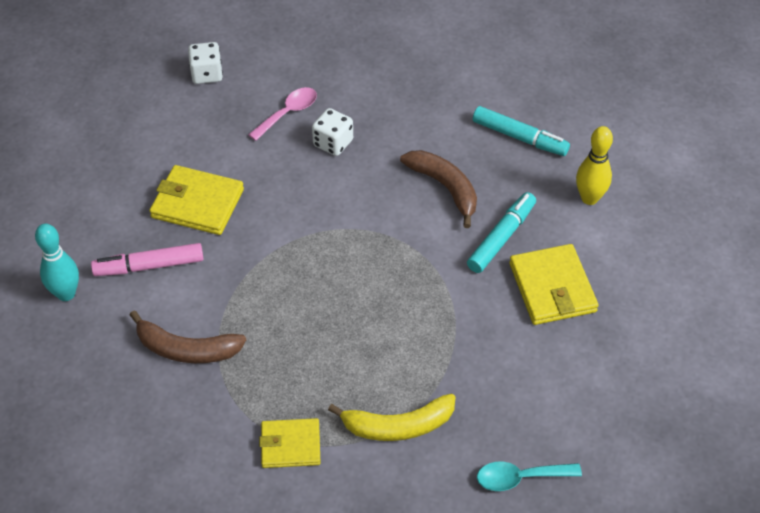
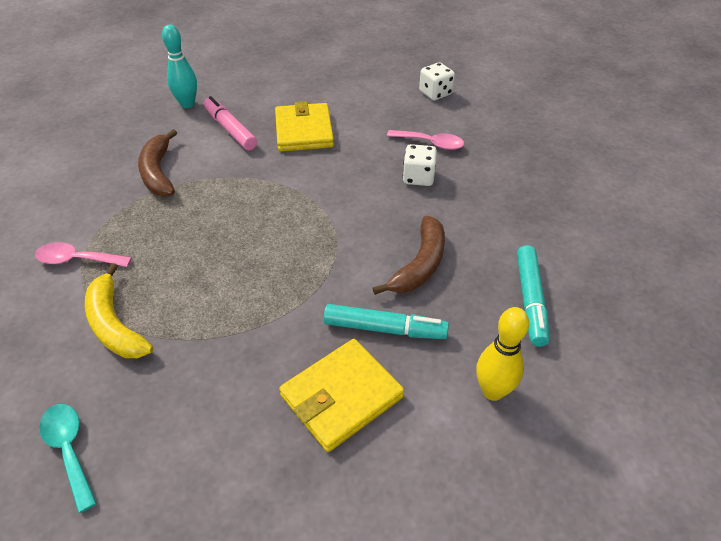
camera: 65 degrees right, 5 degrees down
(290, 445) = (77, 260): yellow wallet -> pink spoon

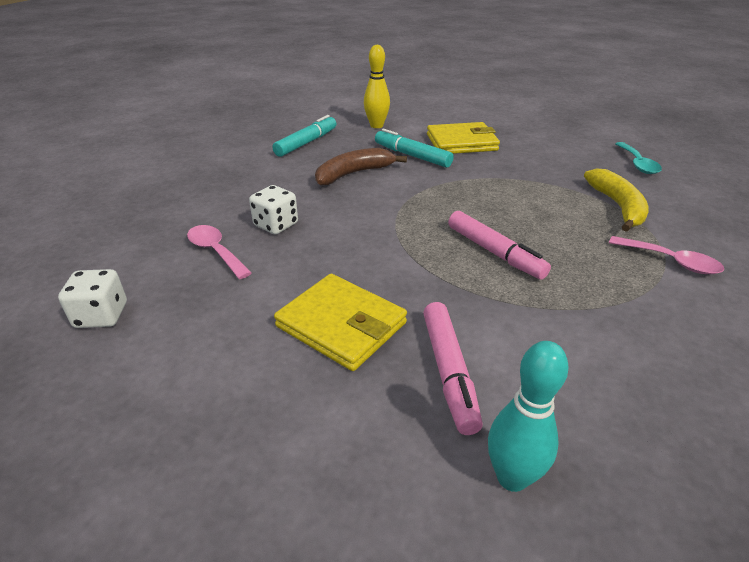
camera: 150 degrees left, 10 degrees down
(158, 172) = (579, 334): brown banana -> none
(230, 215) = (494, 252): none -> pink marker
(304, 131) = (341, 325): yellow wallet -> yellow wallet turned 75 degrees counterclockwise

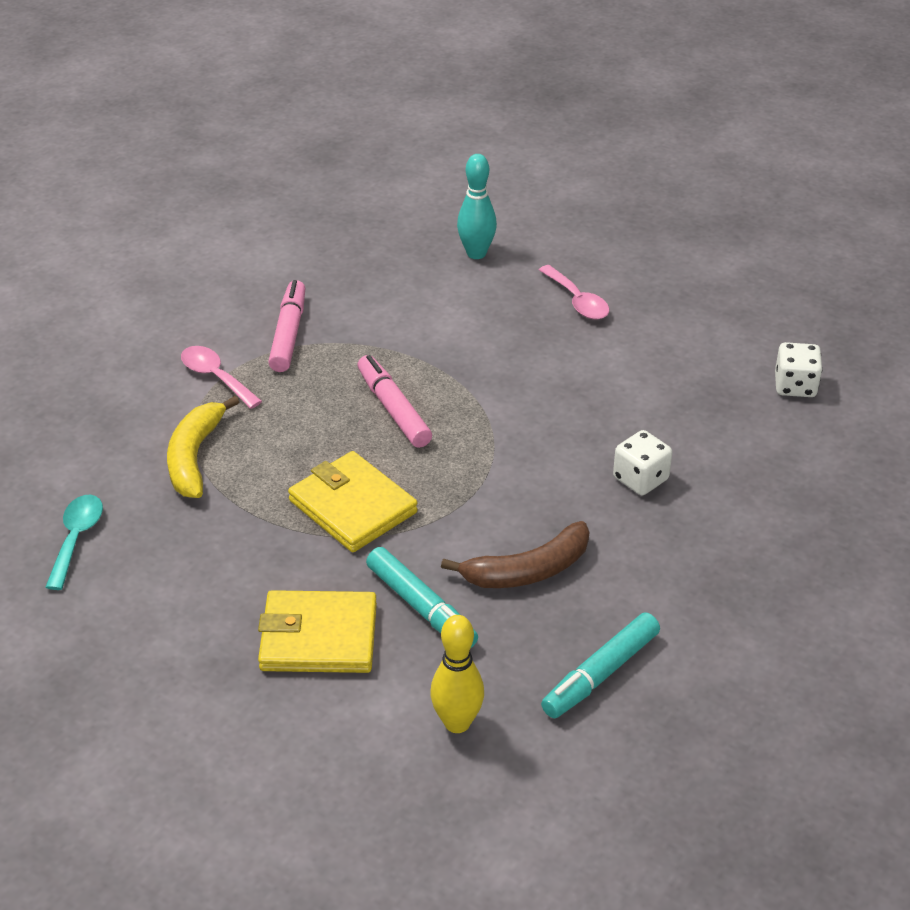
camera: 170 degrees left, 5 degrees up
(215, 251) = (706, 447): pink spoon -> pink spoon (577, 301)
(341, 325) = (572, 353): yellow wallet -> yellow wallet (353, 506)
(449, 372) = (491, 309): pink marker -> pink marker (288, 334)

